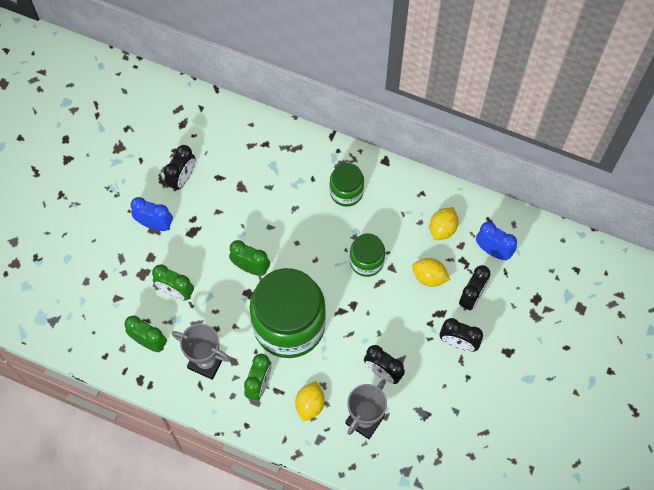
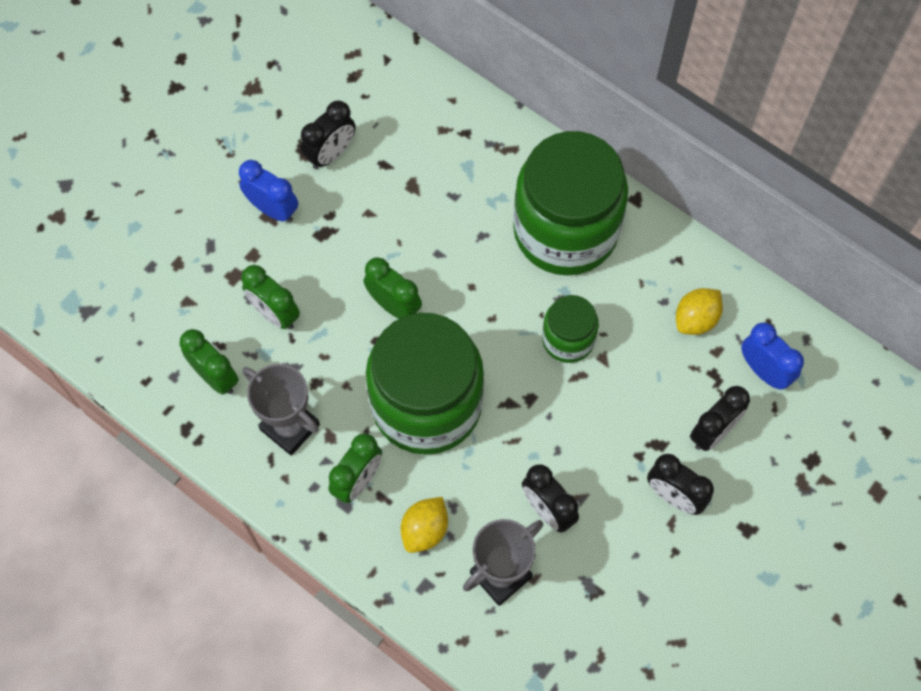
camera: 15 degrees right, 0 degrees up
(346, 192) = (565, 230): green jar -> green jar, size x2.05
(429, 277) = (656, 386): yellow lemon -> none

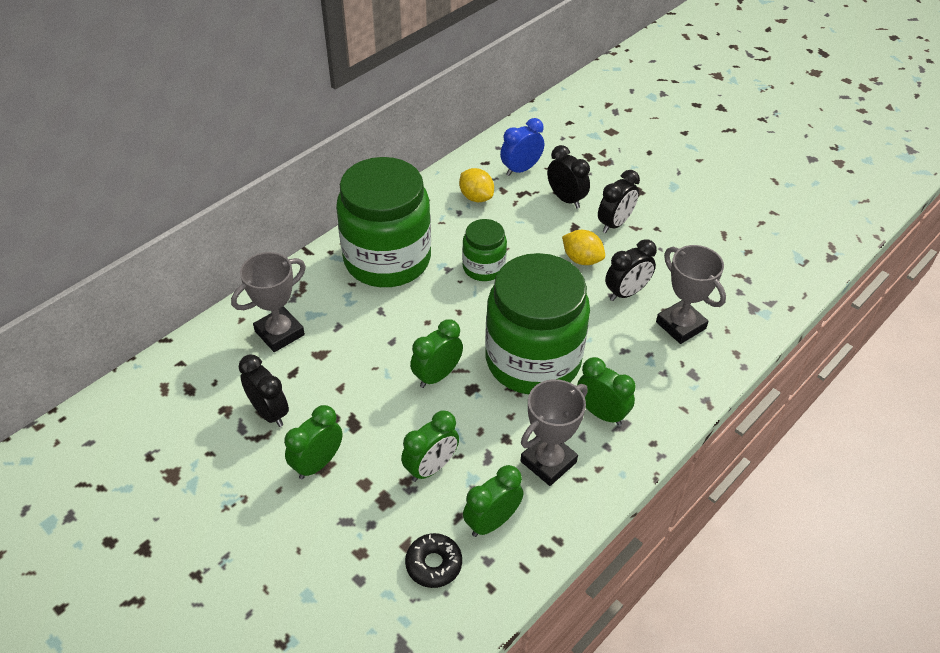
camera: 85 degrees left, 20 degrees down
(168, 328) = (433, 564): none -> black donut
(273, 209) = (317, 463): blue clock -> green clock
(425, 530) = (645, 370): yellow lemon -> yellow lemon (582, 259)
(437, 141) = (279, 333): none -> grey trophy

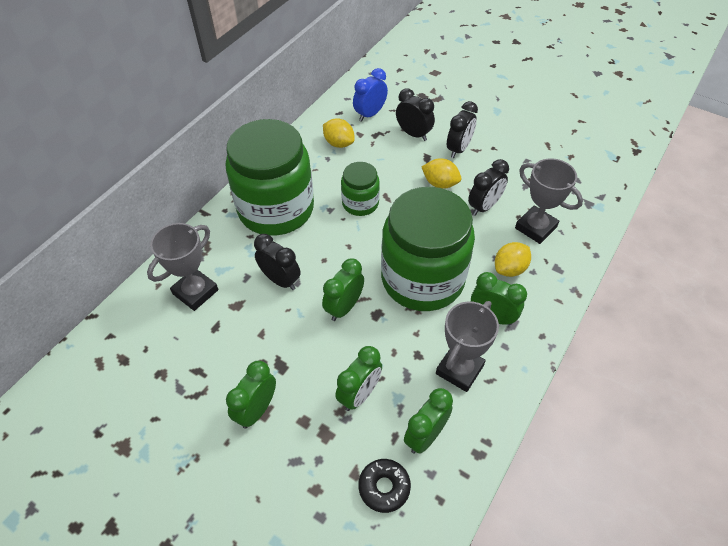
camera: 10 degrees left, 5 degrees up
(269, 412) = (202, 369): black clock -> black clock (280, 280)
(636, 365) = (509, 269): none -> yellow lemon

